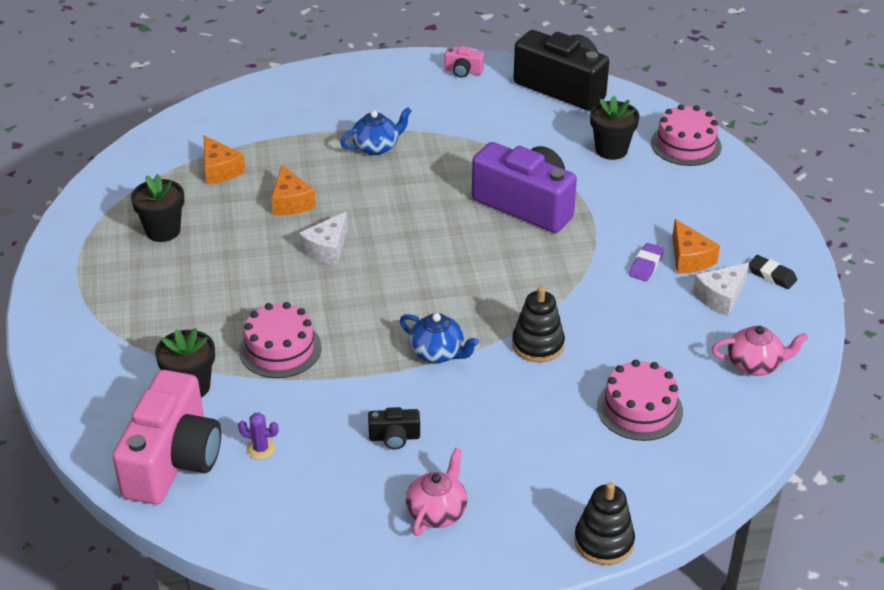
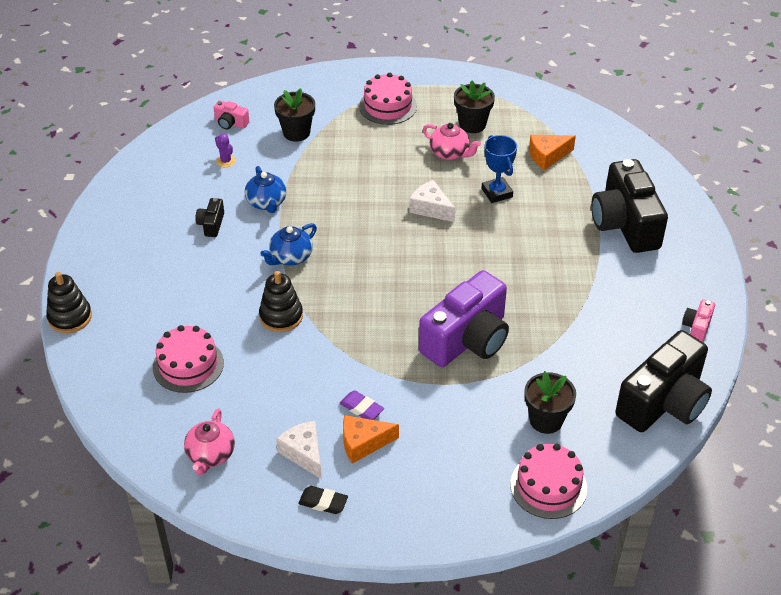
camera: 100 degrees right, 5 degrees up
(173, 460) = (231, 123): pink camera -> pink camera, size x0.42
(260, 449) = (226, 161): purple cactus -> purple cactus turned 60 degrees counterclockwise
(280, 349) = (321, 176): pink cake -> pink cake (388, 106)
(291, 202) = (497, 193): orange cheese -> blue trophy
(327, 114) = (625, 224): none -> black camera
(376, 147) = (570, 251): blue teapot -> blue teapot (267, 203)
(437, 511) = (135, 237): pink teapot -> pink teapot (450, 153)
(771, 275) = (323, 502): black eraser -> black eraser turned 60 degrees clockwise

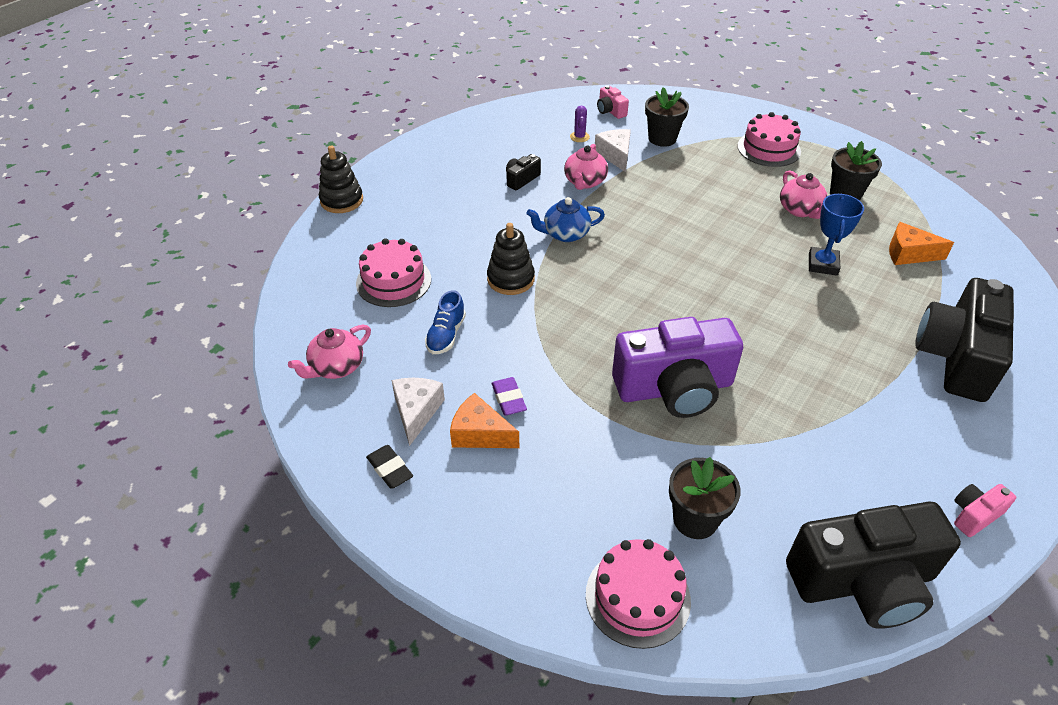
camera: 35 degrees right, 0 degrees up
(267, 203) = (585, 182): blue teapot -> pink teapot
(272, 386) = (446, 335): none -> blue shoe
(431, 208) = (739, 250): white cheese -> white cheese (615, 155)

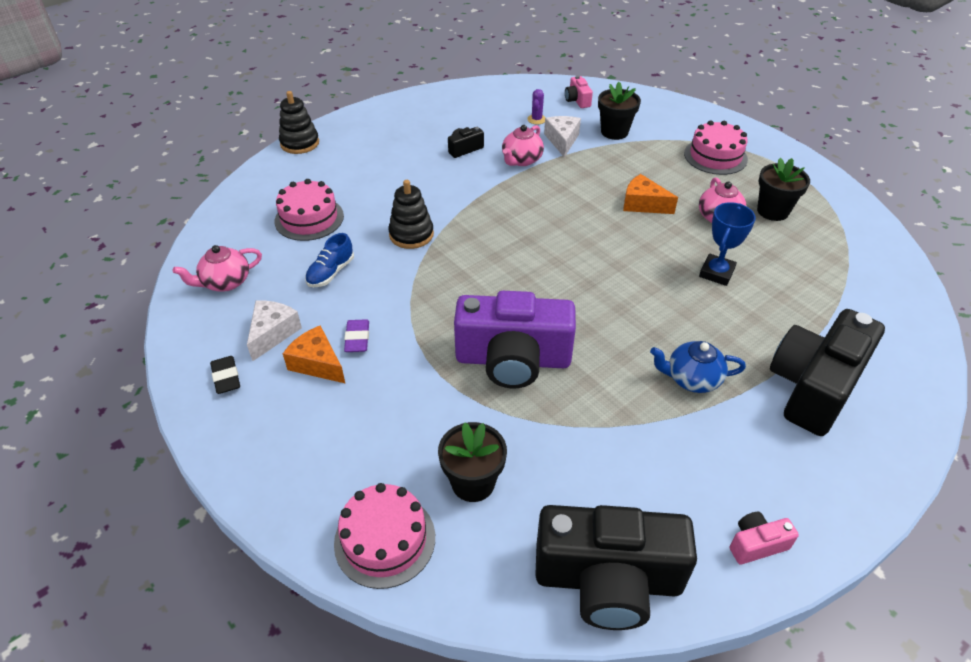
camera: 15 degrees right, 0 degrees up
(565, 234) = (480, 203): blue teapot -> blue teapot (692, 379)
(909, 254) = (812, 278): orange cheese -> orange cheese (643, 204)

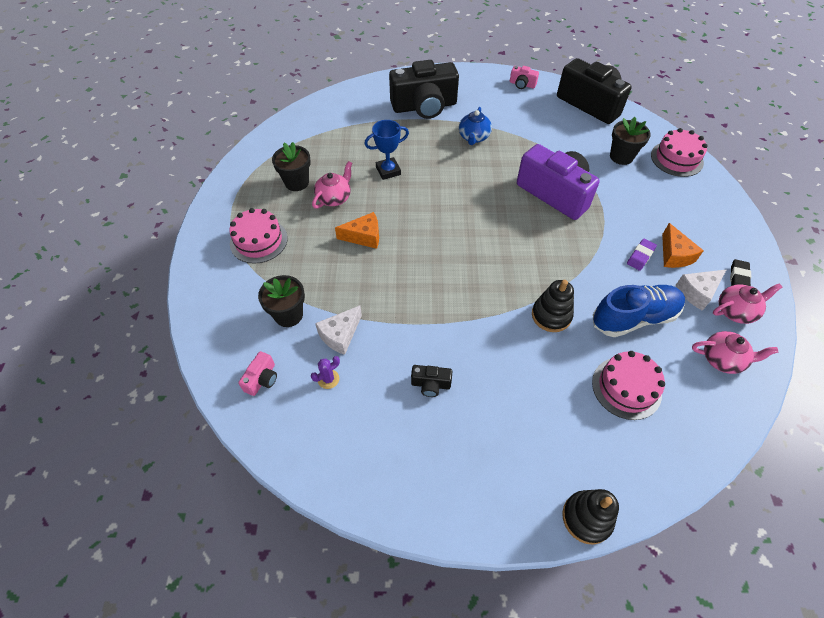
camera: 140 degrees left, 10 degrees up
(331, 273) = (634, 318): blue shoe -> blue shoe, size x1.81
(521, 160) = (397, 335): pink teapot -> pink teapot (735, 311)
(643, 204) = (364, 236): orange cheese -> orange cheese turned 75 degrees counterclockwise
(692, 379) = (474, 137): blue teapot -> blue teapot turned 60 degrees clockwise

